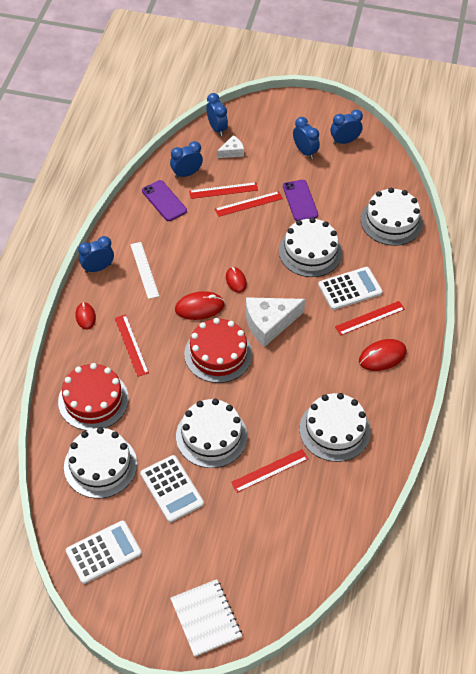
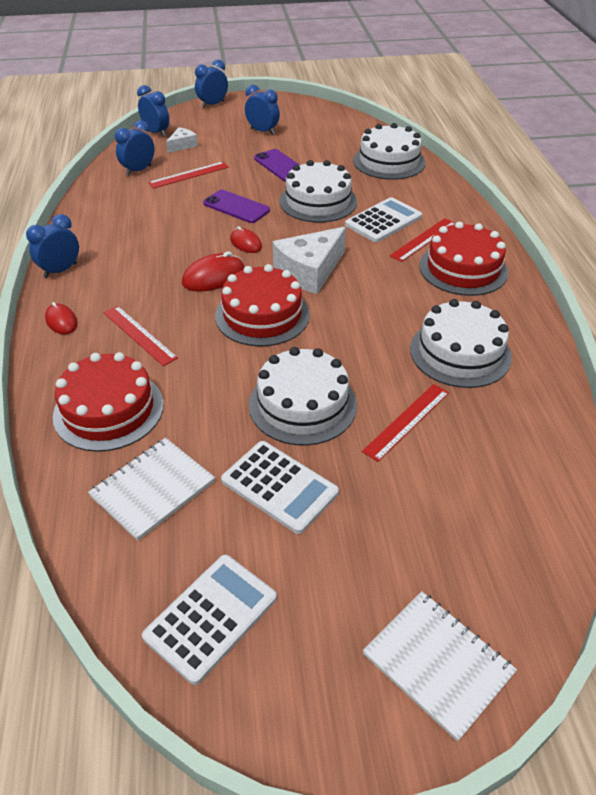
camera: 20 degrees left, 10 degrees down
(100, 465) = (153, 489): white cake -> white notebook
(144, 270) = (124, 259): white ruler -> none
(164, 201) = (122, 196): purple phone -> purple phone (236, 207)
(248, 204) = (224, 179): red ruler -> none
(344, 141) = (299, 117): blue clock -> blue clock (213, 104)
(382, 356) = (463, 269): red mouse -> red cake

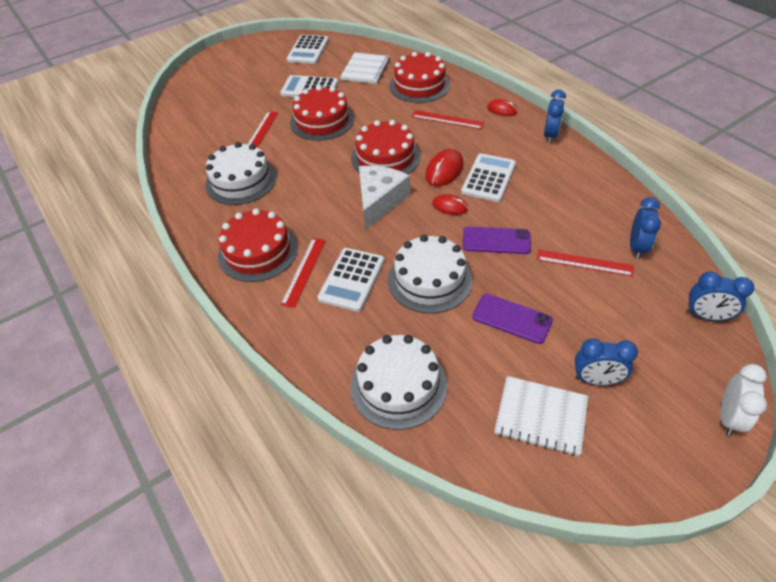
camera: 155 degrees right, 5 degrees up
(180, 253) = (488, 178): none -> white calculator
(182, 145) = (649, 306): white cheese -> none
(189, 175) = (584, 262): red ruler -> red ruler turned 75 degrees clockwise
(213, 104) = (728, 417): blue clock -> white clock
(302, 404) = (322, 121): white cake -> red cake
(437, 664) = (218, 66): white notebook -> white notebook (541, 416)

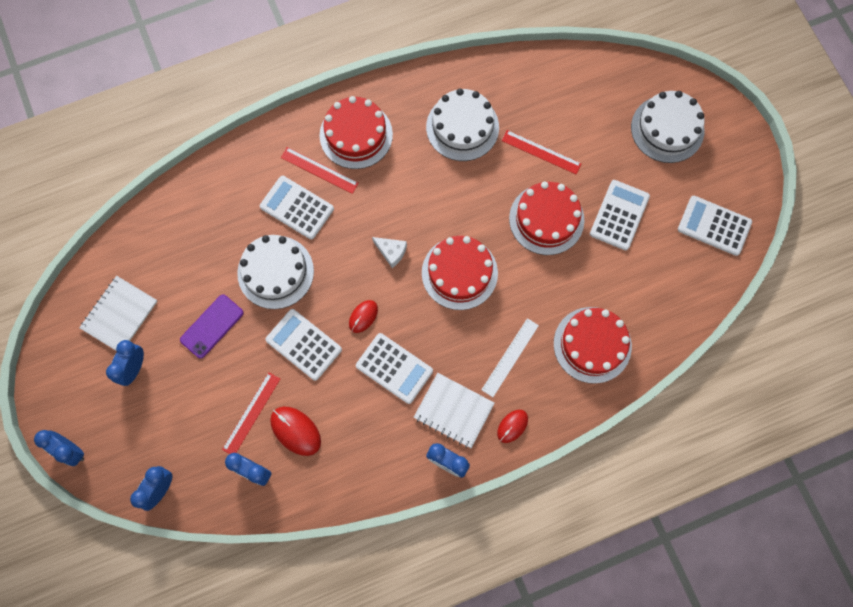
camera: 100 degrees right, 25 degrees up
(365, 69) = (646, 288): white notebook -> white notebook (454, 410)
(379, 201) = (391, 252): white cheese -> white cheese, size x0.52
(398, 385) = (180, 222): white cake -> white cake (667, 129)
(444, 170) = (420, 327): red mouse -> red mouse (295, 431)
(447, 119) = (510, 357): red ruler -> white ruler
(496, 241) = (303, 345): purple phone -> white calculator
(728, 417) = (71, 450): white clock -> blue clock

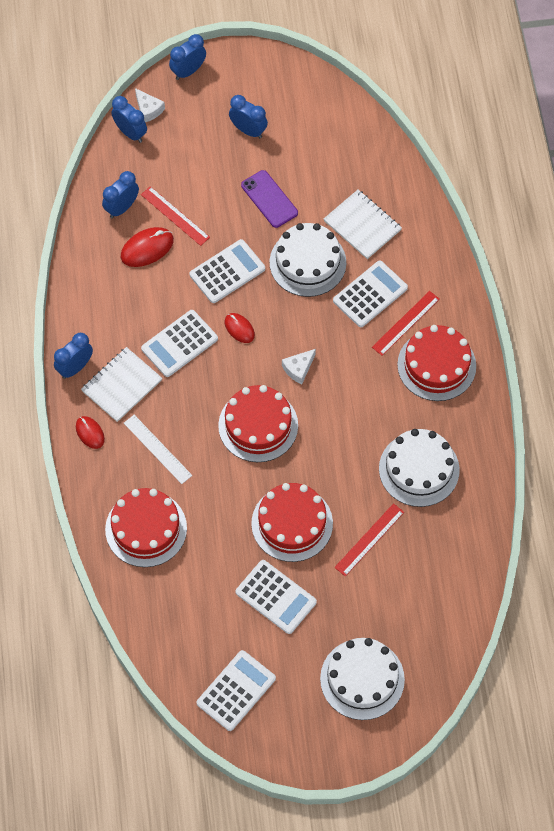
camera: 105 degrees right, 10 degrees down
(119, 315) = (303, 127): white notebook -> white notebook (362, 225)
(127, 479) = (148, 109): none -> white cheese

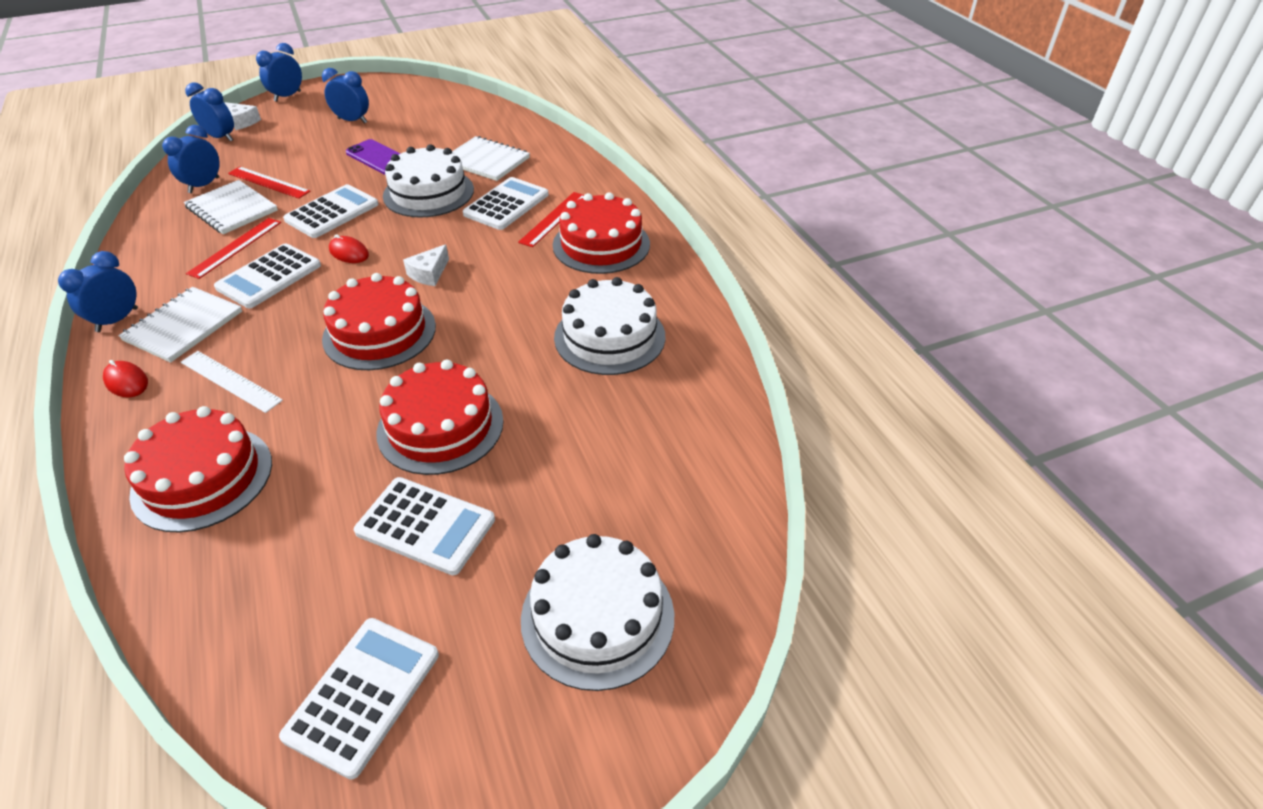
camera: 15 degrees left, 20 degrees down
(147, 248) = (232, 209): red mouse -> white notebook
(369, 539) = (561, 423): red ruler -> red ruler (235, 247)

